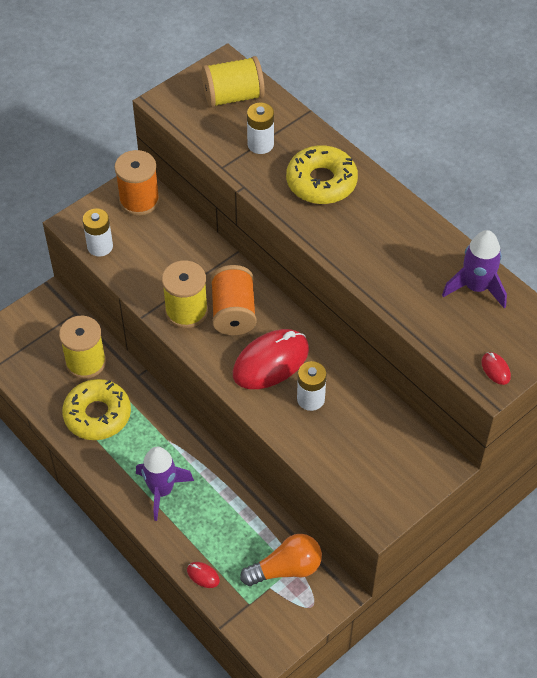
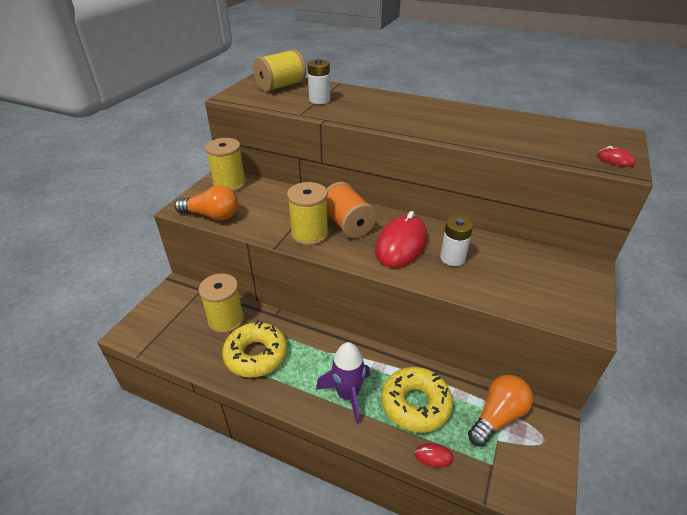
camera: 25 degrees left, 15 degrees down
(100, 246) = (212, 216): white battery -> orange light bulb
(139, 200) = (229, 184): orange spool -> yellow spool
(321, 182) = (380, 106): yellow donut -> yellow donut (415, 404)
(476, 287) = (543, 126): purple rocket -> none

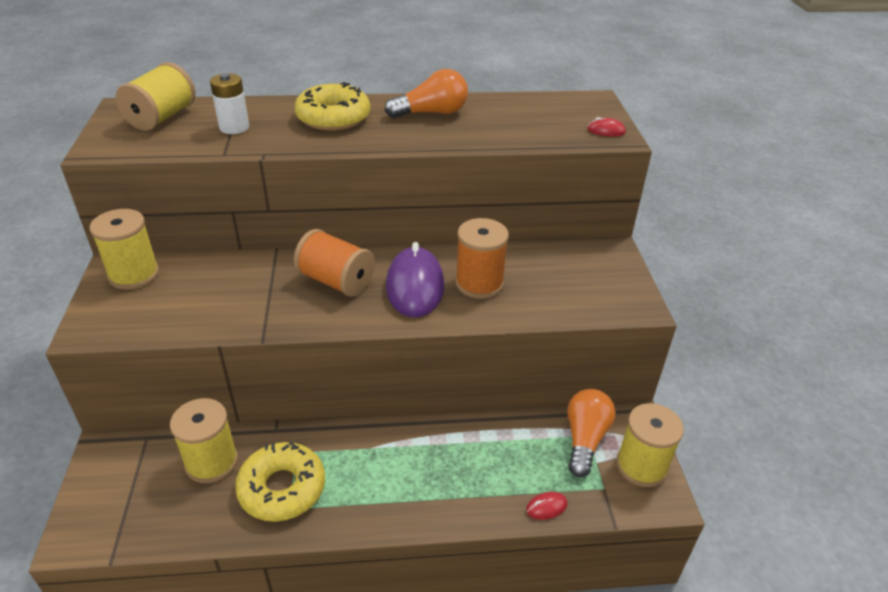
camera: 30 degrees left, 0 degrees up
(212, 216) = (141, 326): orange light bulb -> orange light bulb (431, 113)
(309, 234) = (296, 308): yellow spool -> yellow spool (641, 466)
(347, 394) = (422, 485): purple rocket -> none
(401, 245) = (415, 286): red mouse -> purple mouse
(415, 404) = (500, 463): yellow donut -> yellow donut (333, 117)
(452, 258) = (479, 283): white battery -> orange spool

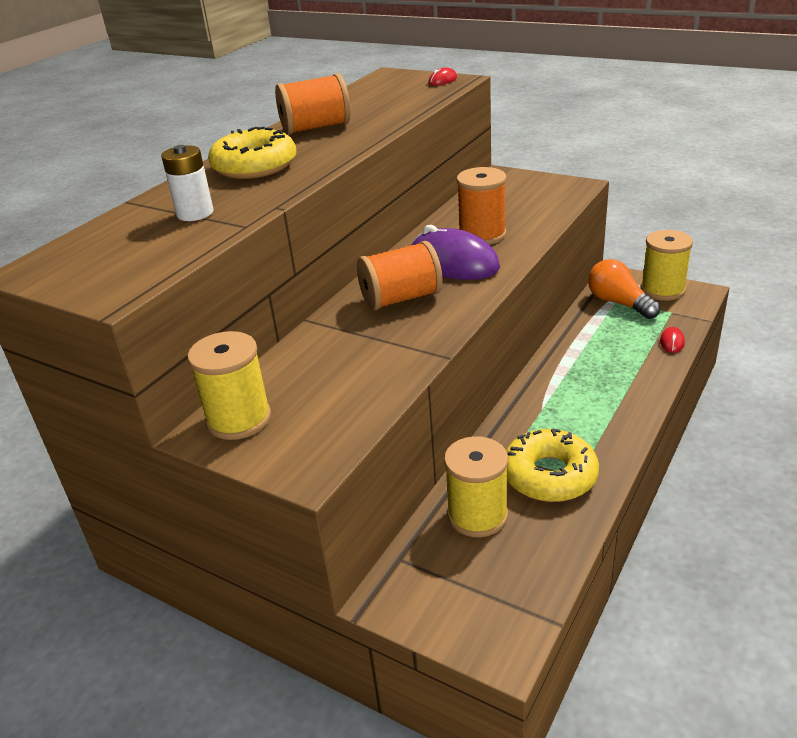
camera: 50 degrees left, 5 degrees down
(162, 117) = (101, 249): yellow spool -> none
(431, 113) = (316, 128): orange light bulb -> orange spool

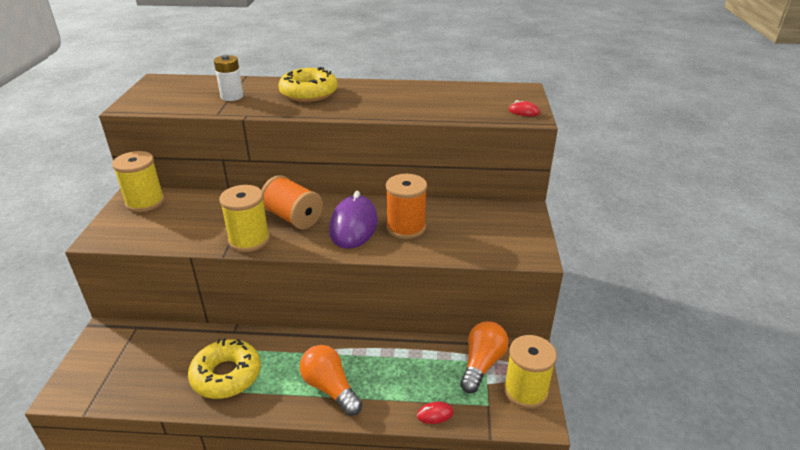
camera: 60 degrees right, 0 degrees up
(316, 128) = (386, 93): orange spool -> none
(477, 515) = (179, 350): yellow spool -> yellow spool (249, 240)
(608, 399) = (330, 388): none -> orange light bulb

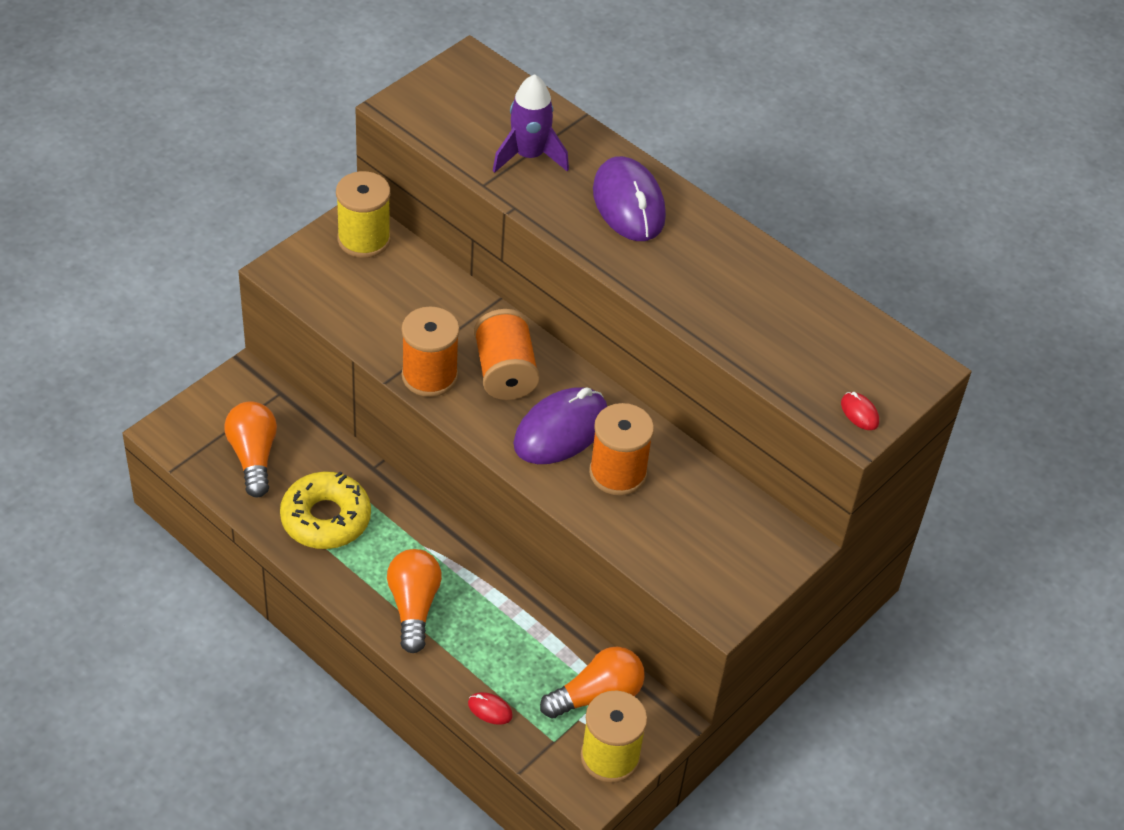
camera: 35 degrees right, 15 degrees up
(144, 370) = (253, 457): none -> orange light bulb
(232, 96) = (529, 156): white battery -> purple rocket
(249, 240) = (429, 376): yellow spool -> orange spool
(309, 93) = (628, 204): yellow donut -> purple mouse

